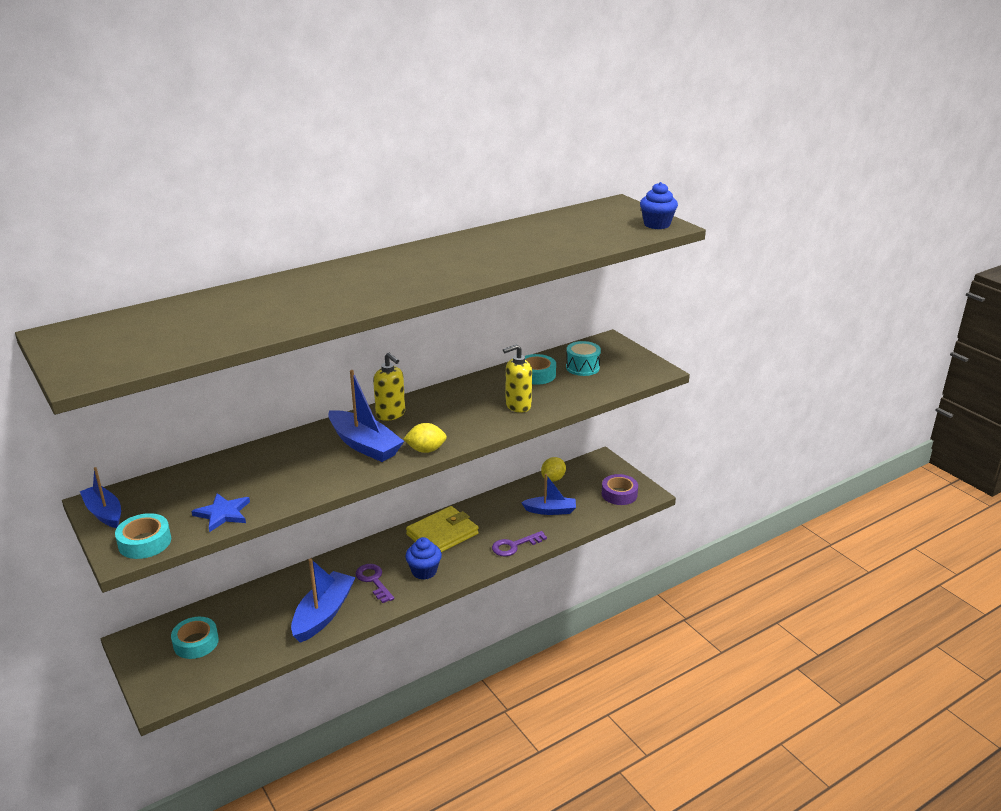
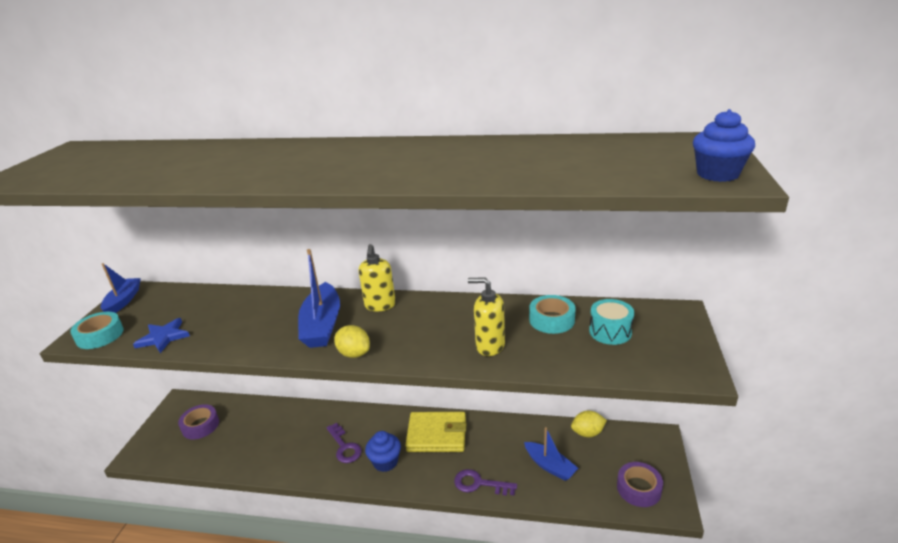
camera: 45 degrees right, 0 degrees up
(196, 643) = (200, 426): turquoise tape -> purple tape
(323, 614) = (284, 454): blue boat -> none
(373, 581) = (344, 447): purple key -> purple key turned 135 degrees clockwise

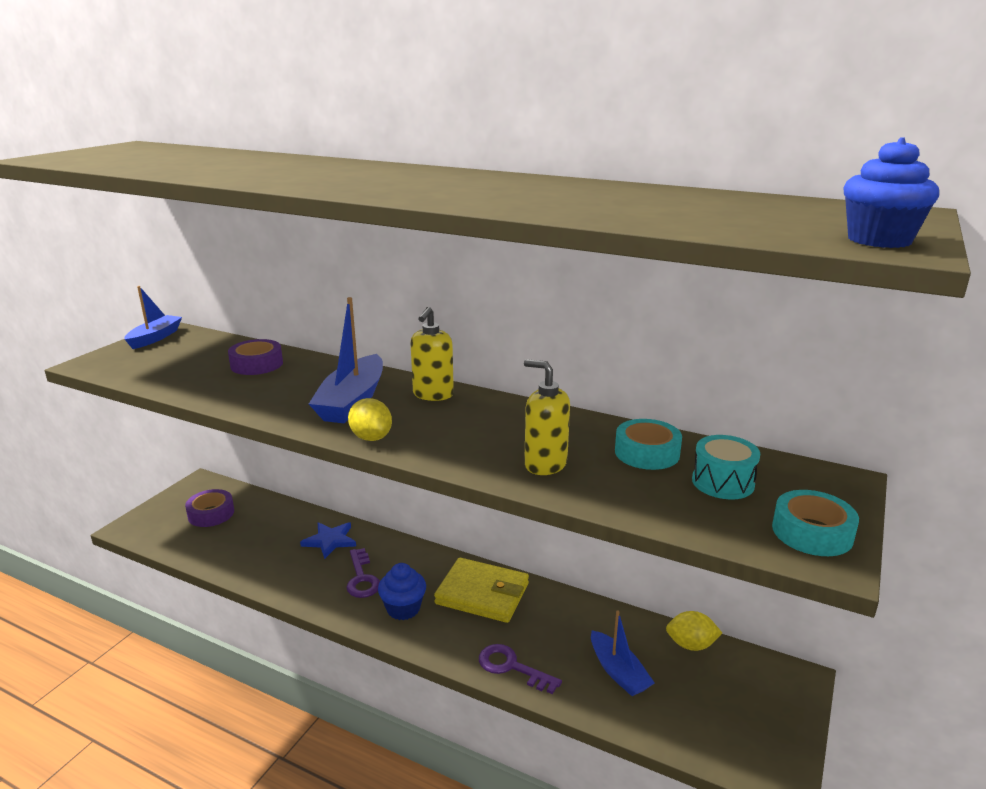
camera: 15 degrees right, 5 degrees down
(100, 335) = (111, 365): turquoise tape -> turquoise tape (812, 532)
(163, 337) = (173, 379): blue star -> blue star (330, 541)
(638, 488) = (737, 736): purple tape -> purple tape (256, 364)

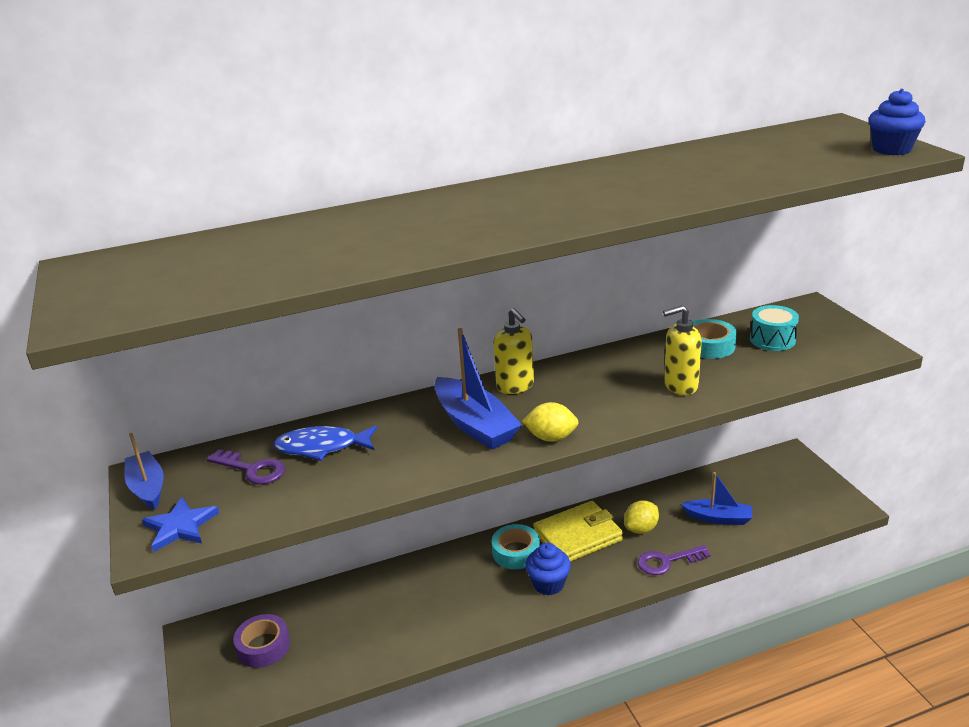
camera: 45 degrees left, 5 degrees up
(256, 364) = (321, 447): purple tape -> blue fish
(330, 541) = (410, 585): blue star -> blue star (180, 526)
(362, 578) = (485, 589): purple key -> purple key (252, 469)
(691, 645) = (725, 475): yellow lemon -> yellow lemon (641, 529)
(812, 532) = (850, 341): turquoise tape -> turquoise tape (516, 552)

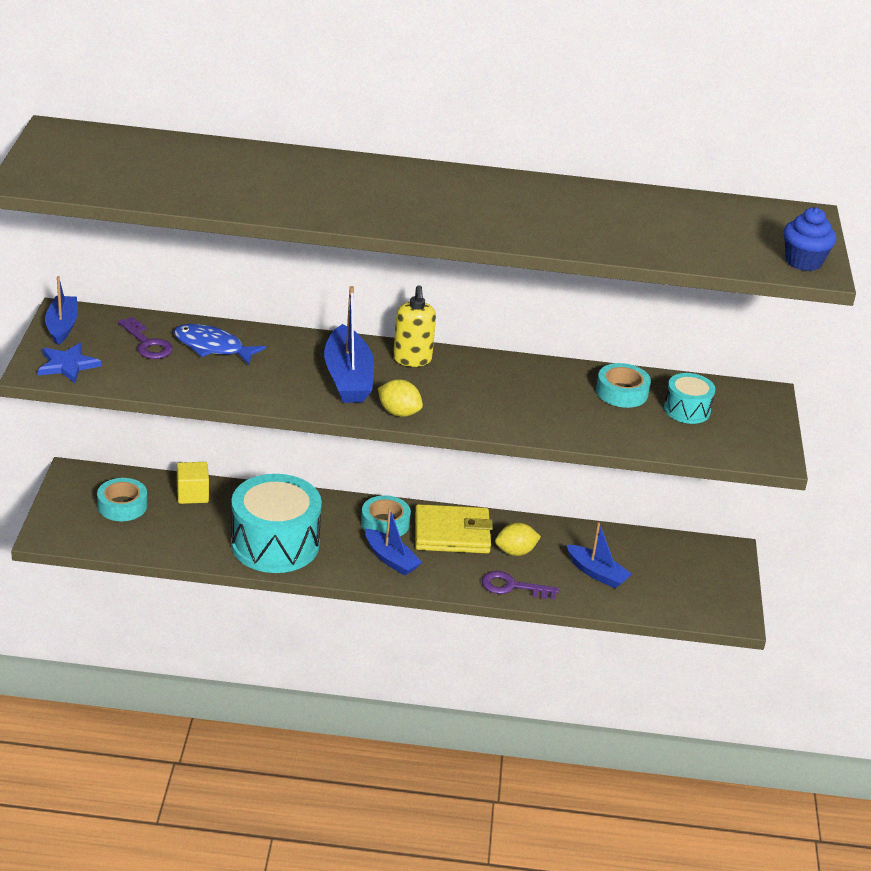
camera: 20 degrees right, 5 degrees up
(263, 646) = (122, 506): purple tape -> turquoise tape
(325, 603) = (192, 494): none -> yellow cube
(436, 618) = (275, 544): none -> turquoise drum
(548, 584) = (391, 559): blue cupcake -> blue boat
(680, 386) = (553, 415): yellow soap dispenser -> none

